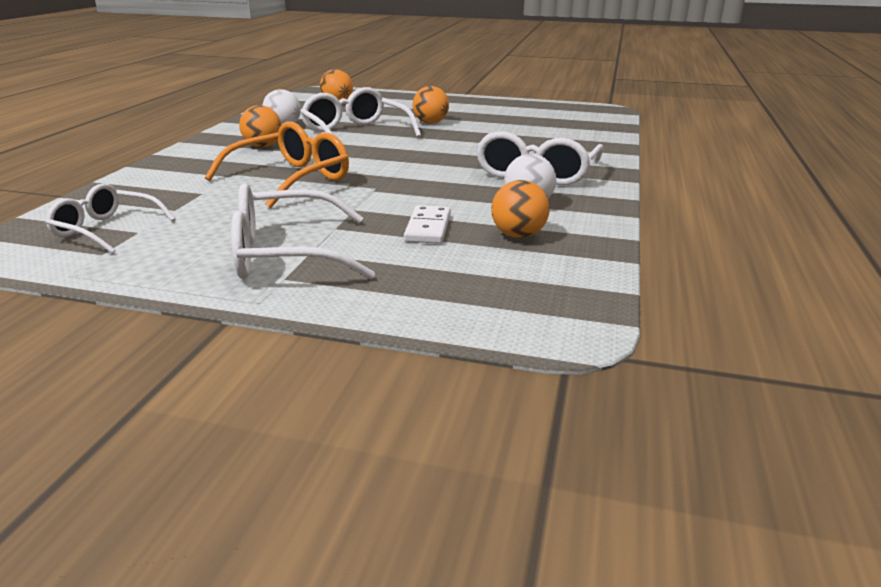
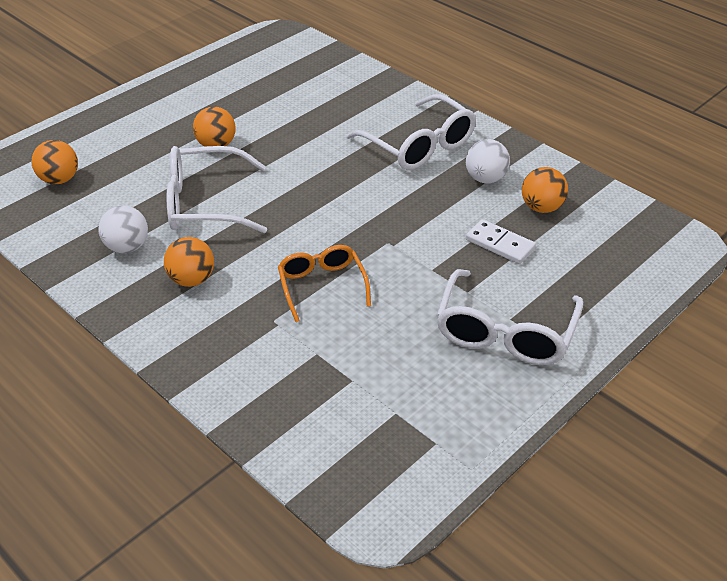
camera: 60 degrees left, 15 degrees up
(106, 229) = (375, 435): white glasses -> none
(291, 179) = (322, 286): orange glasses -> orange glasses, size x0.65

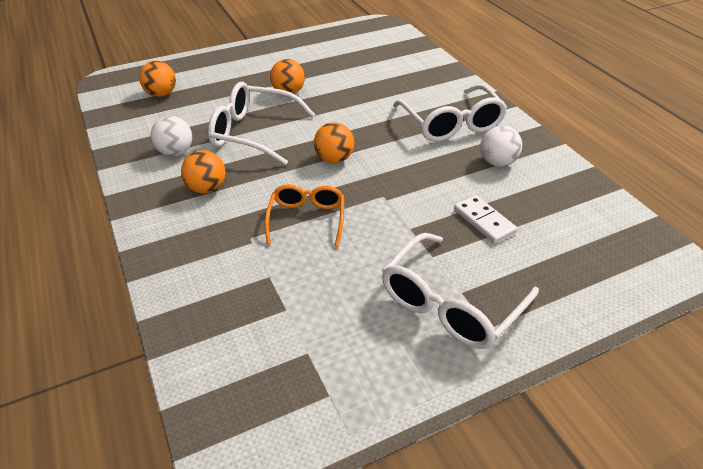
camera: 20 degrees right, 0 degrees up
(541, 207) = (539, 198): orange ball -> orange ball (334, 159)

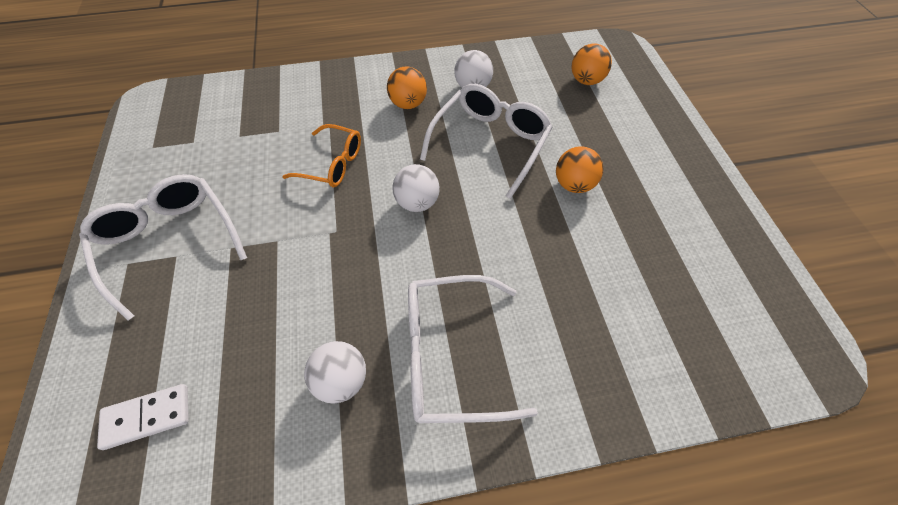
camera: 105 degrees right, 15 degrees up
(334, 159) = (417, 202): orange ball -> white ball
(484, 221) = (248, 314): white domino -> white domino (147, 417)

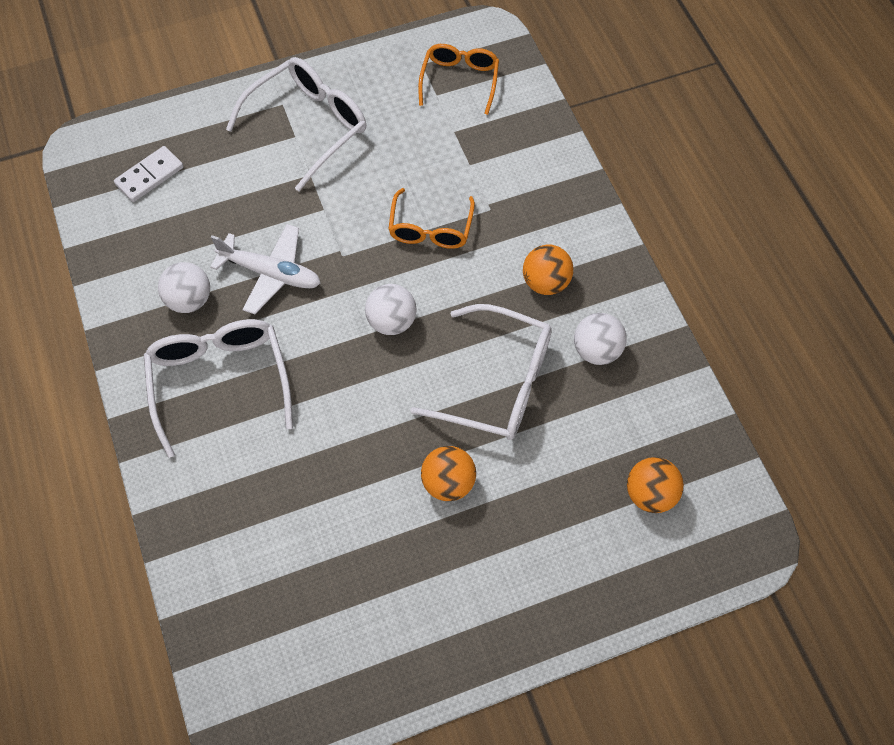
camera: 80 degrees right, 5 degrees up
(147, 417) = (150, 176): white domino -> white domino turned 75 degrees clockwise
(187, 125) = (460, 80): none -> orange glasses
(335, 294) = (271, 273): none -> white plane

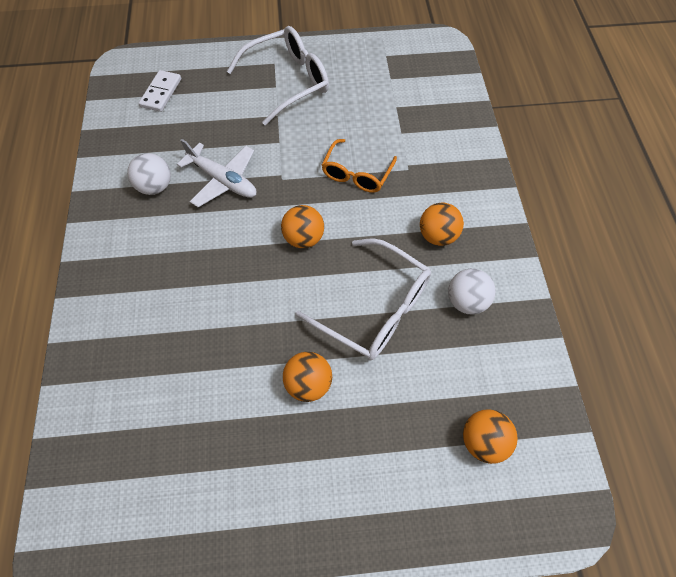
camera: 15 degrees right, 0 degrees up
(150, 176) = (161, 93): white domino -> white domino turned 45 degrees counterclockwise
(219, 381) = (154, 253): white glasses -> none
(391, 321) = (303, 238): white ball -> orange ball
(460, 80) = (411, 72): orange glasses -> none

